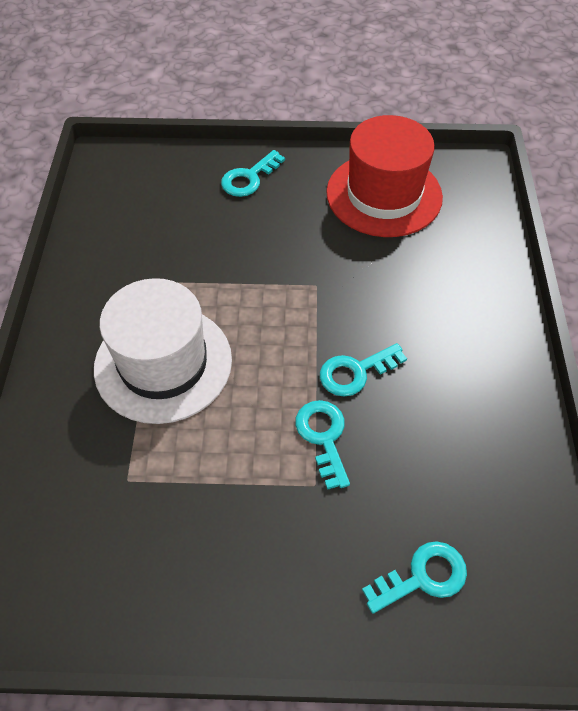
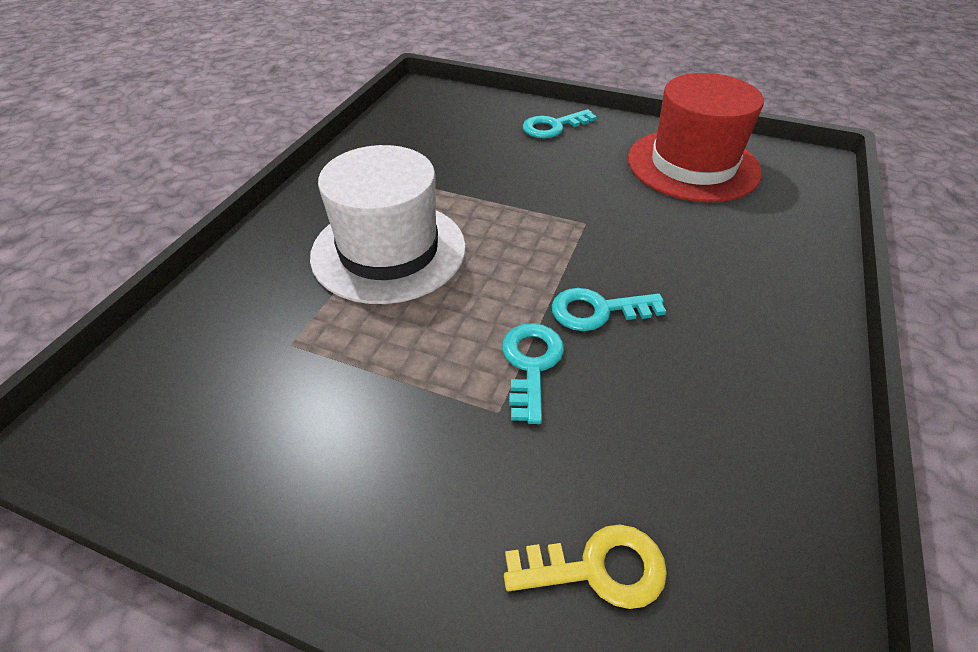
camera: 20 degrees right, 10 degrees down
(423, 576) = (598, 568): turquoise key -> yellow key

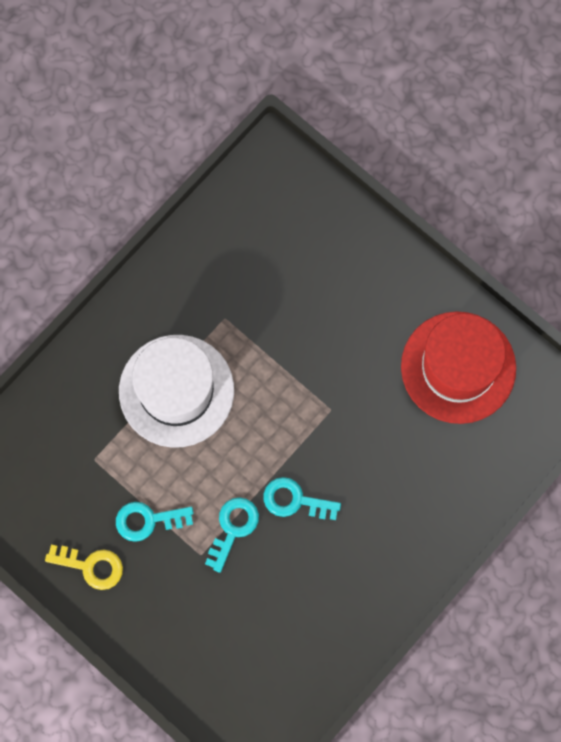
camera: 20 degrees right, 30 degrees up
(553, 127) = (368, 267): turquoise key -> turquoise key (147, 520)
(598, 568) = (213, 659): yellow key -> yellow key (91, 566)

